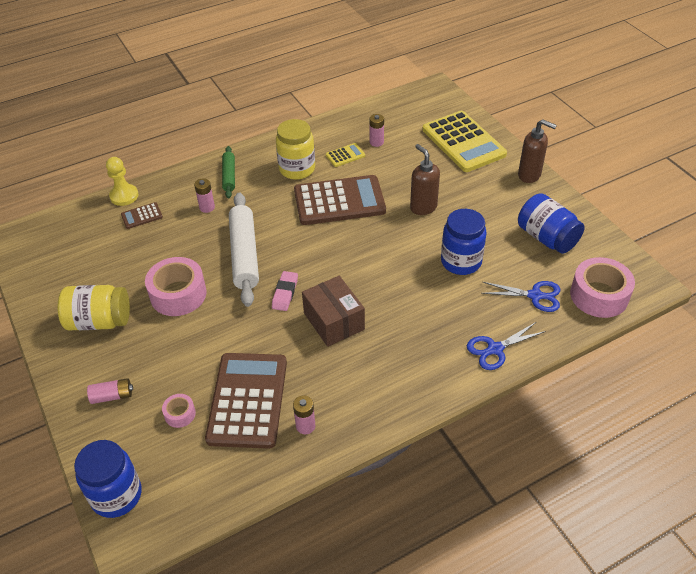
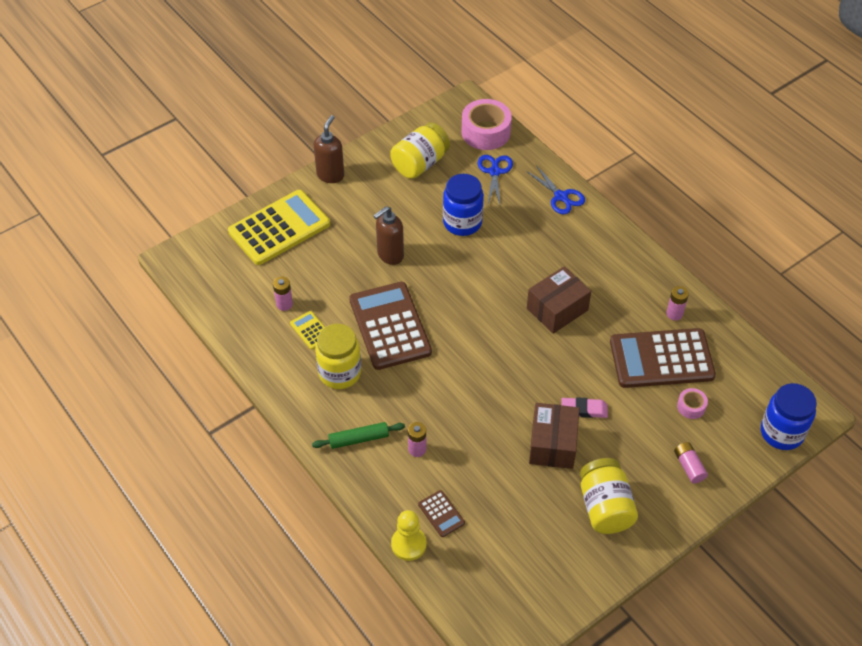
camera: 100 degrees left, 5 degrees up
(178, 294) = (553, 444): pink tape -> brown box
(244, 254) = (485, 397): white rolling pin -> none
(285, 293) = (531, 352): pink eraser -> pink eraser (584, 410)
(546, 238) = (420, 163): blue jar -> yellow jar

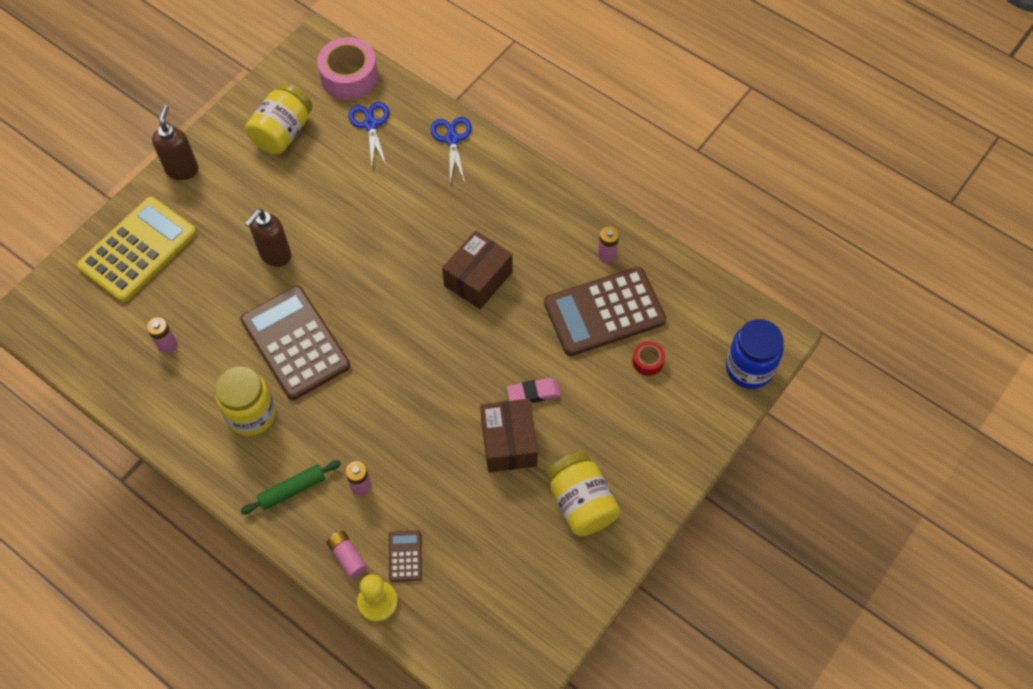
camera: 15 degrees left, 10 degrees up
(311, 330) = (206, 370): yellow calculator -> none
(441, 514) = (405, 556): brown calculator -> brown calculator turned 135 degrees counterclockwise
(462, 222) = (348, 196): blue jar -> none
(561, 196) = (452, 139): blue scissors -> blue scissors turned 135 degrees counterclockwise
(689, 466) = (660, 432): pink battery -> pink battery (348, 557)
(691, 407) = (647, 361): pink tape -> red tape

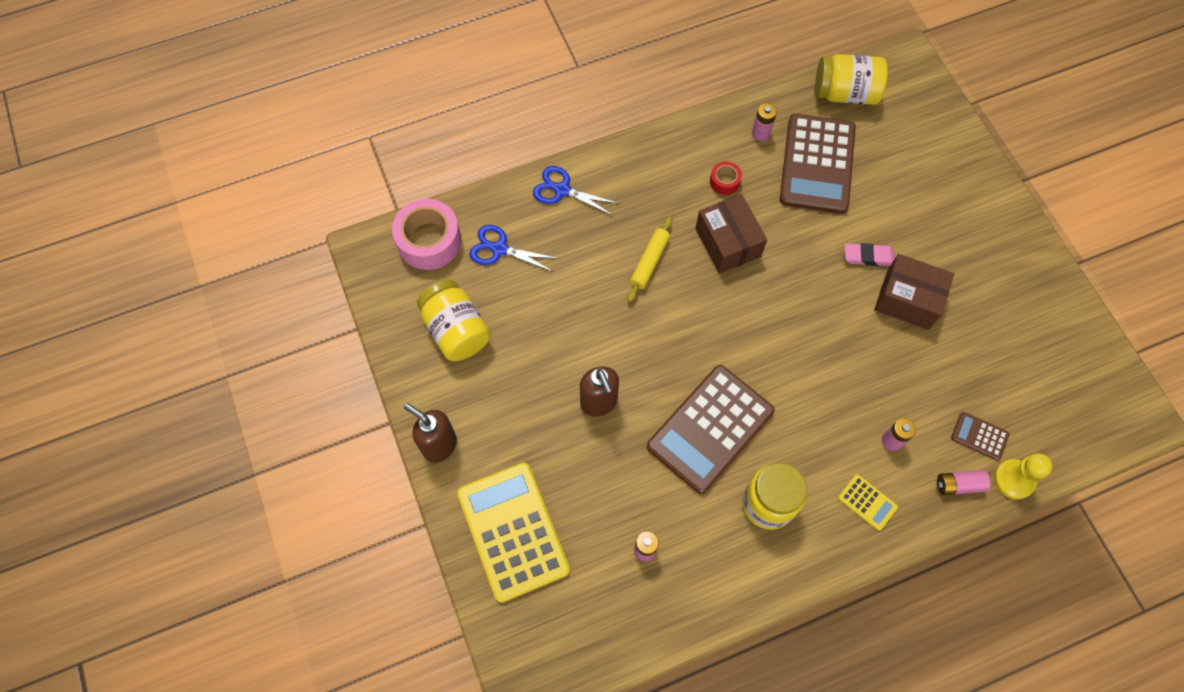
camera: 60 degrees left, 5 degrees up
(292, 489) = (867, 502): green rolling pin -> yellow calculator
(295, 343) = (710, 428): brown calculator -> brown calculator turned 45 degrees counterclockwise
(423, 230) = (649, 262): none -> yellow rolling pin
(533, 393) = (868, 256): pink eraser -> pink eraser turned 75 degrees clockwise
(581, 503) = (991, 273): yellow jar -> yellow jar (845, 93)
(647, 361) = (882, 157): red tape -> red tape (724, 181)
(749, 368) = (926, 92): blue jar -> none

